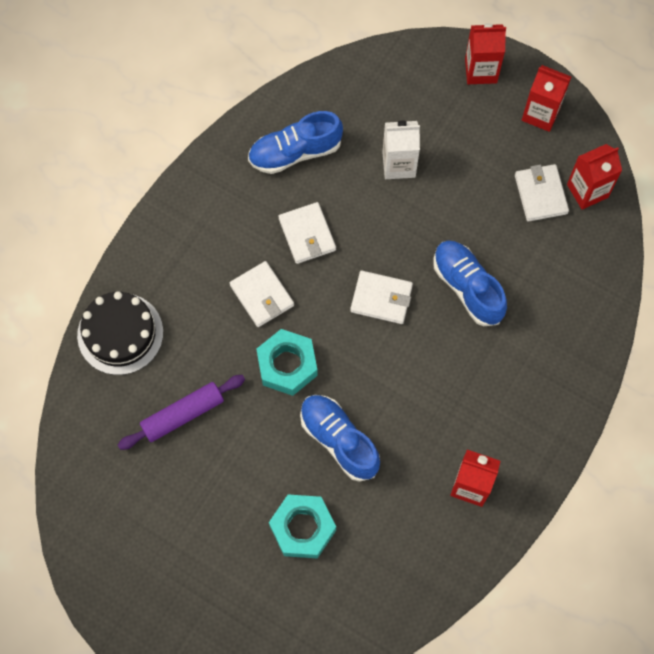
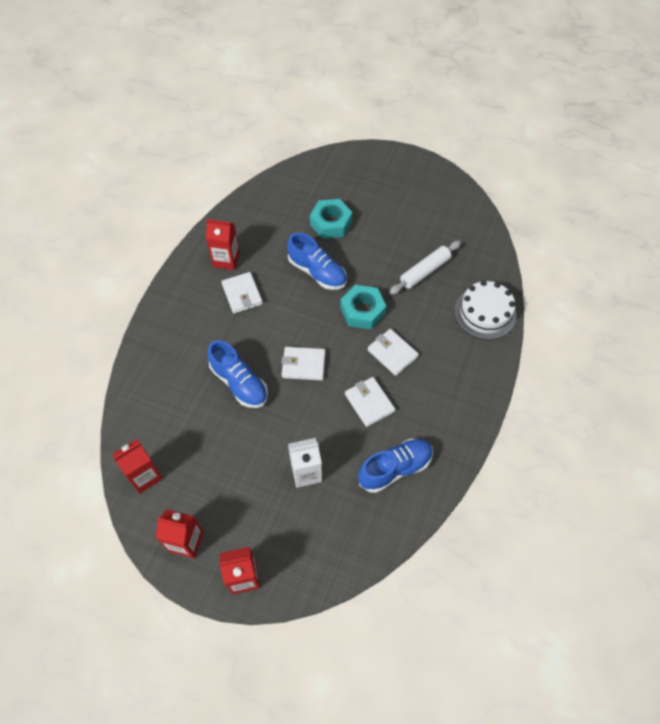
camera: 170 degrees right, 10 degrees down
(120, 334) = (485, 313): black cake -> white cake
(183, 414) = (425, 271): purple rolling pin -> white rolling pin
(540, 194) = (184, 466): white wallet -> white wallet (242, 294)

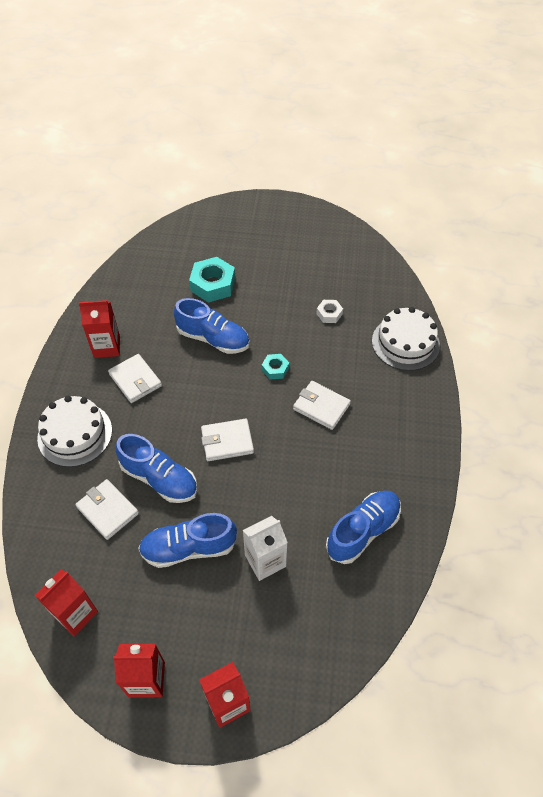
camera: 15 degrees left, 5 degrees down
(181, 329) = (75, 434): none -> white cake
(247, 446) = (188, 548): none -> blue shoe
(362, 311) = (275, 369): turquoise nut -> turquoise nut, size x0.54
(369, 403) = (312, 465): white wallet -> white wallet (107, 510)
(425, 271) = (329, 314): white rolling pin -> white nut

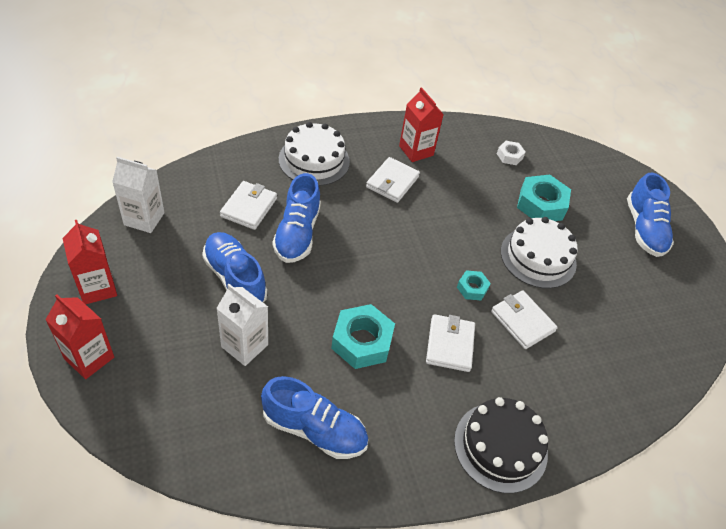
camera: 60 degrees right, 5 degrees down
(75, 614) = (144, 219): red carton -> white carton
(213, 339) = (476, 225): blue shoe -> blue shoe (644, 229)
(227, 441) = (363, 273): white wallet -> white wallet (522, 321)
(295, 468) = (362, 341): none -> turquoise nut
(329, 314) = (577, 318): white nut -> white nut (509, 156)
(405, 343) = (591, 410): white cake -> white cake (538, 257)
(416, 410) = (500, 446): none -> black cake

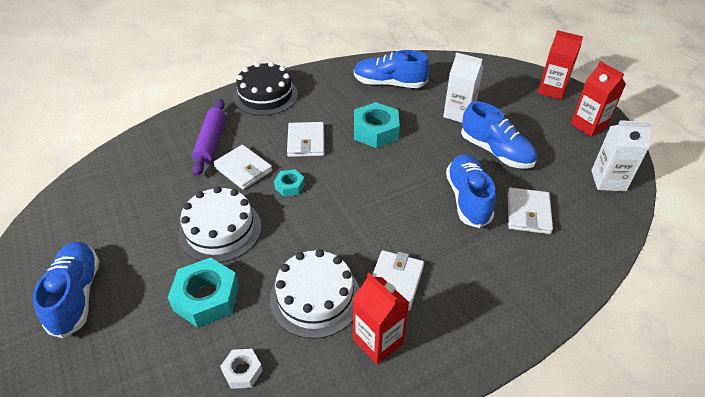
camera: 175 degrees right, 5 degrees down
(314, 160) = (498, 288): white cake -> white cake (315, 297)
(565, 372) = (211, 142): none -> purple rolling pin

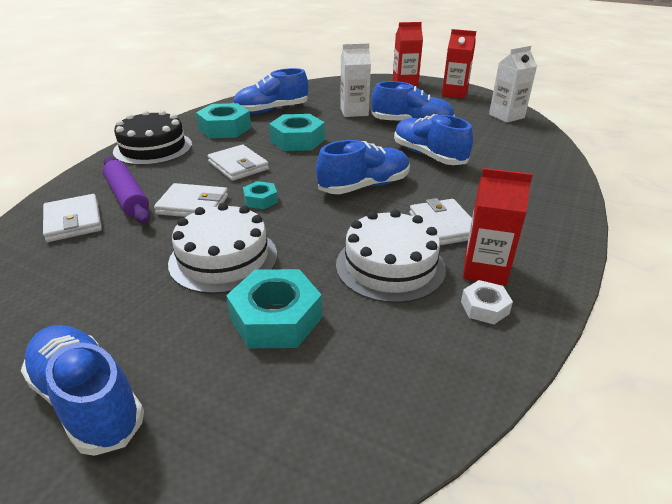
camera: 35 degrees left, 10 degrees down
(242, 371) = (394, 357): white nut -> white nut (484, 307)
(333, 93) = (225, 128): none -> turquoise nut
(377, 209) = (364, 186): none -> blue shoe
(528, 213) = (481, 149): white wallet -> white wallet (73, 221)

